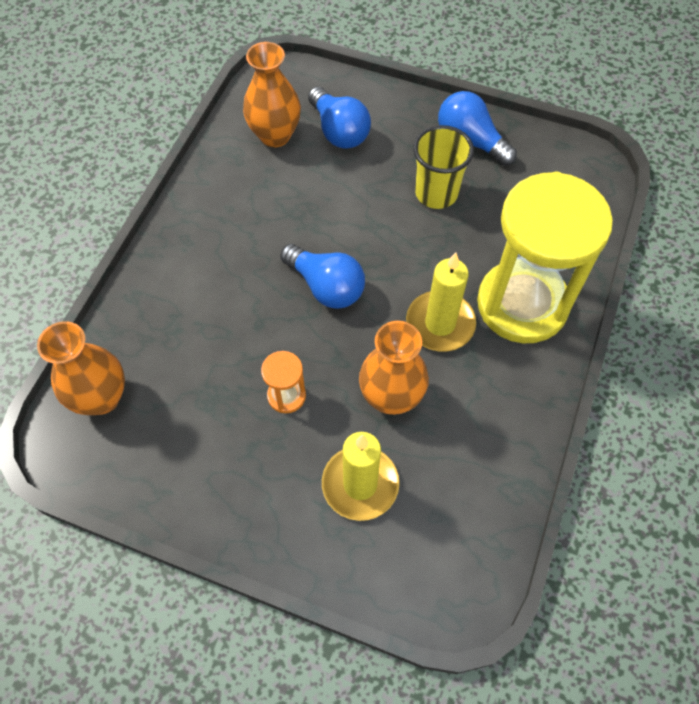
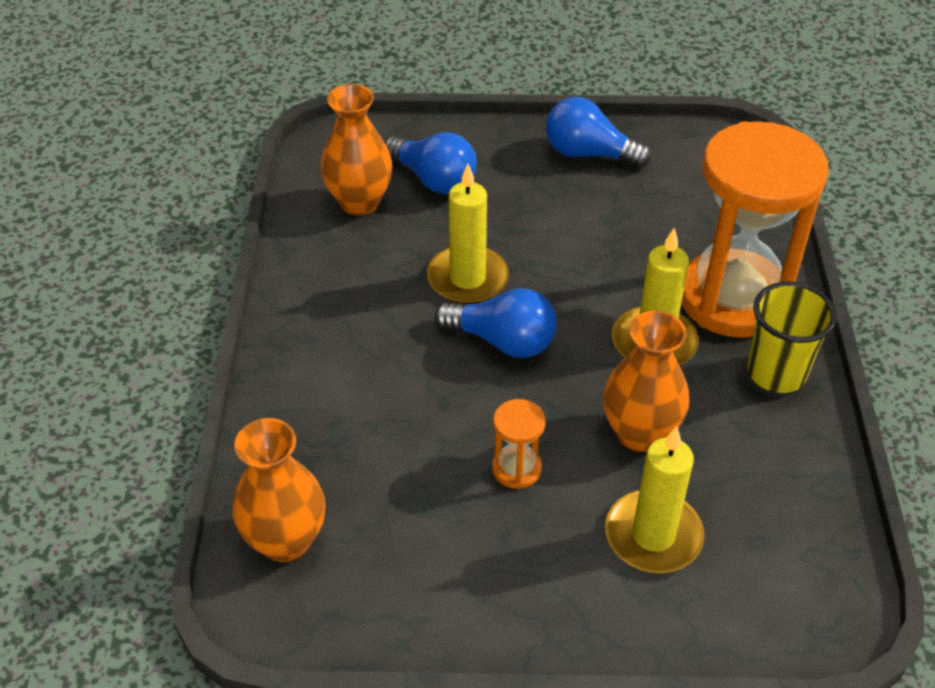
camera: 20 degrees left, 15 degrees down
(325, 225) = (467, 278): none -> yellow candle
(436, 193) = (578, 214): yellow cup -> yellow cup (776, 373)
(522, 304) = (733, 298): yellow hourglass -> orange hourglass

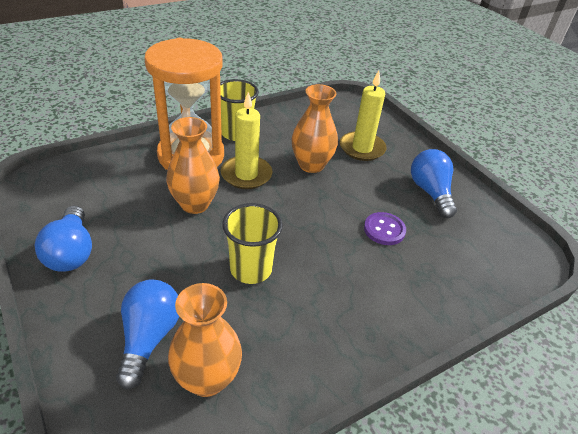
camera: 125 degrees left, 5 degrees down
(285, 540) = (497, 265): orange vase -> orange vase (195, 204)
(441, 445) = (384, 230): none -> purple button
(467, 278) = (251, 269): yellow candle -> yellow cup
(503, 341) = (292, 232): blue light bulb -> blue light bulb (430, 192)
(516, 468) = (370, 198): orange hourglass -> none

